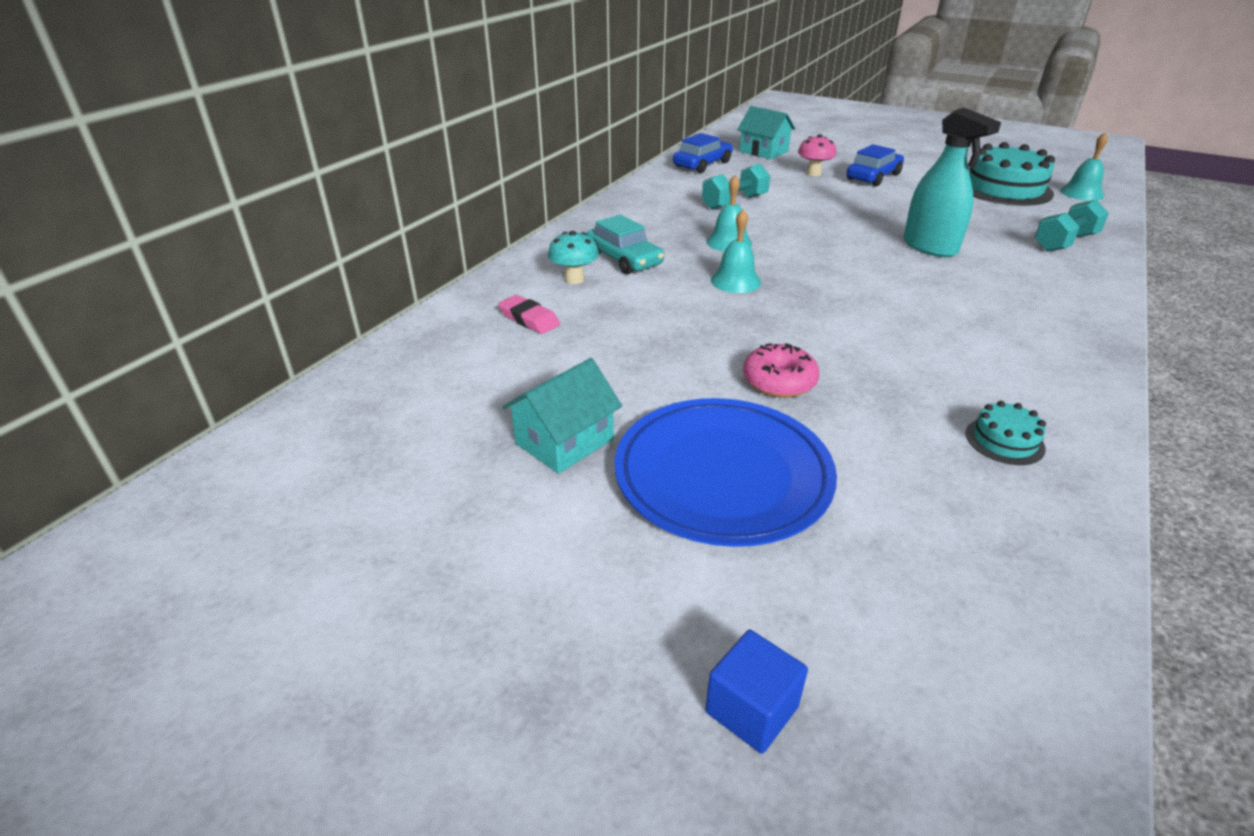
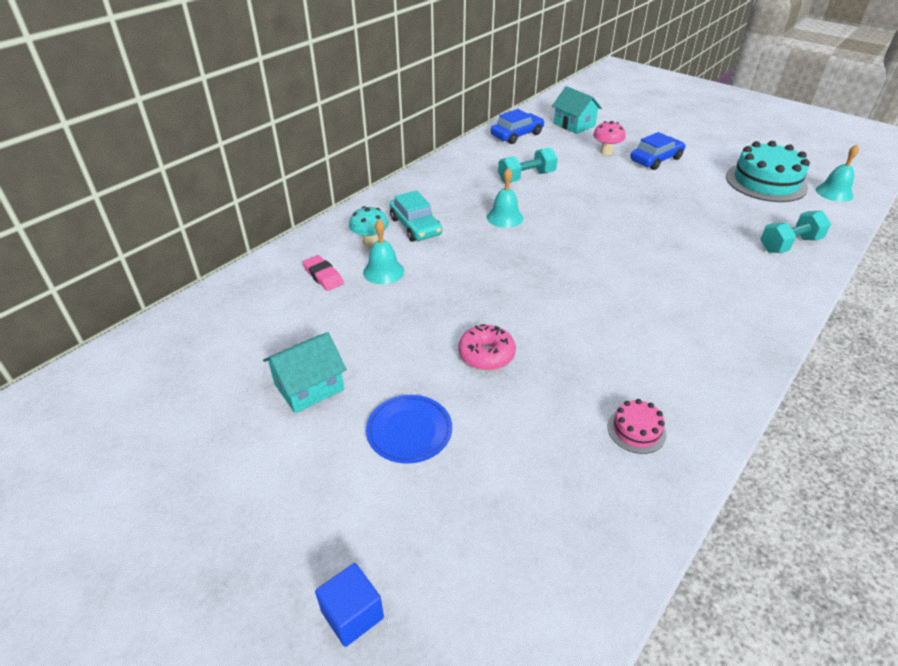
camera: 10 degrees right, 5 degrees up
(722, 476) = (409, 431): blue plate -> blue plate, size x0.54
(735, 281) = (493, 256): turquoise bell -> turquoise bell (383, 271)
(930, 247) = (669, 238): turquoise spray bottle -> none
(1004, 441) = (636, 430): turquoise cake -> pink cake

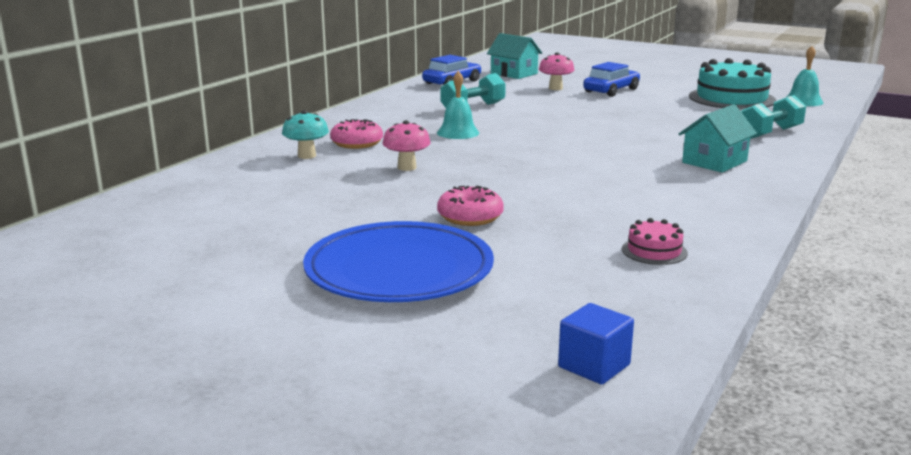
camera: 10 degrees left, 20 degrees down
(309, 387) = (268, 251): turquoise house -> turquoise house (714, 162)
(323, 276) = (258, 180): pink eraser -> none
(352, 614) = (376, 391): blue cube -> blue cube (594, 366)
(383, 271) = (329, 173): turquoise bell -> none
(409, 431) = (399, 270): blue plate -> blue plate, size x1.85
(415, 226) = (357, 143): turquoise car -> pink donut
(449, 269) = (407, 167): none -> pink mushroom

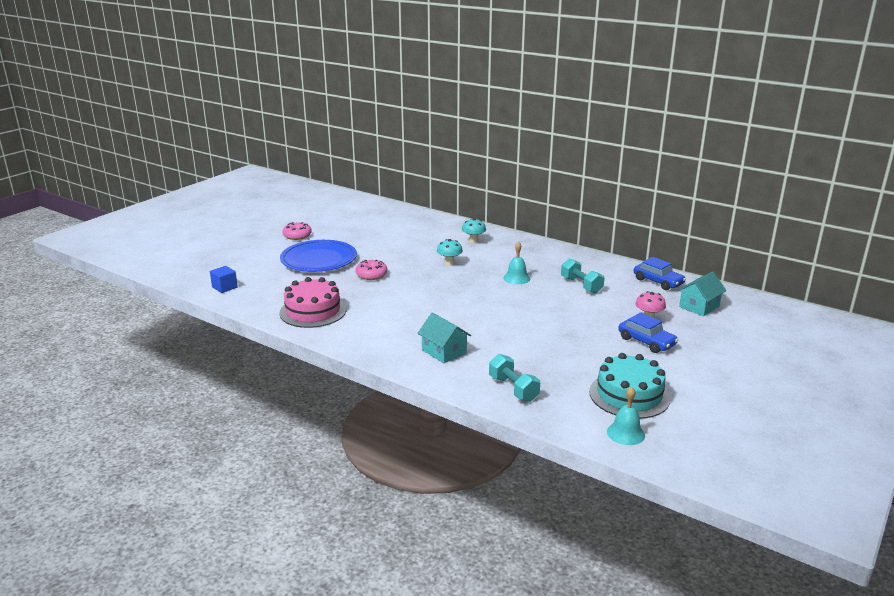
camera: 95 degrees right, 5 degrees up
(357, 143) = (495, 252): pink donut -> pink donut (297, 236)
(407, 167) = (449, 263): pink mushroom -> turquoise mushroom
(654, 251) = (313, 311): pink cake -> pink cake, size x2.13

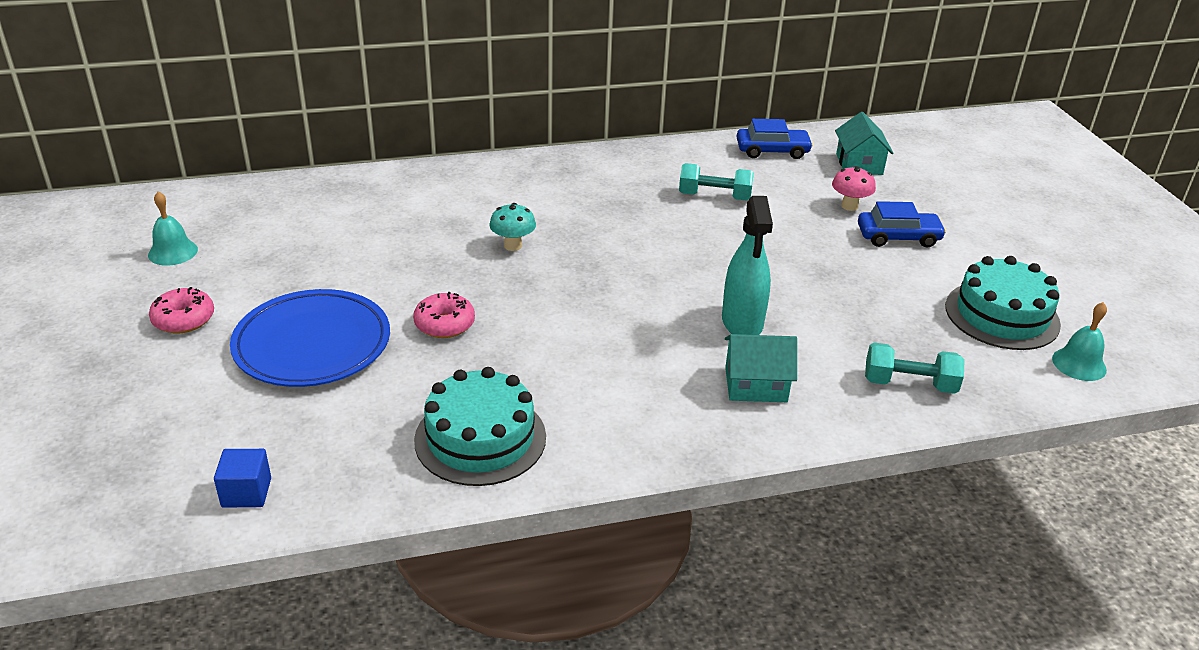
camera: 50 degrees left, 10 degrees up
(313, 311) = (480, 438): pink cake -> turquoise cake
(473, 241) = (478, 194): turquoise mushroom -> none
(487, 331) = (742, 322): none -> turquoise spray bottle
(516, 278) = (632, 224): turquoise bell -> turquoise bell (173, 252)

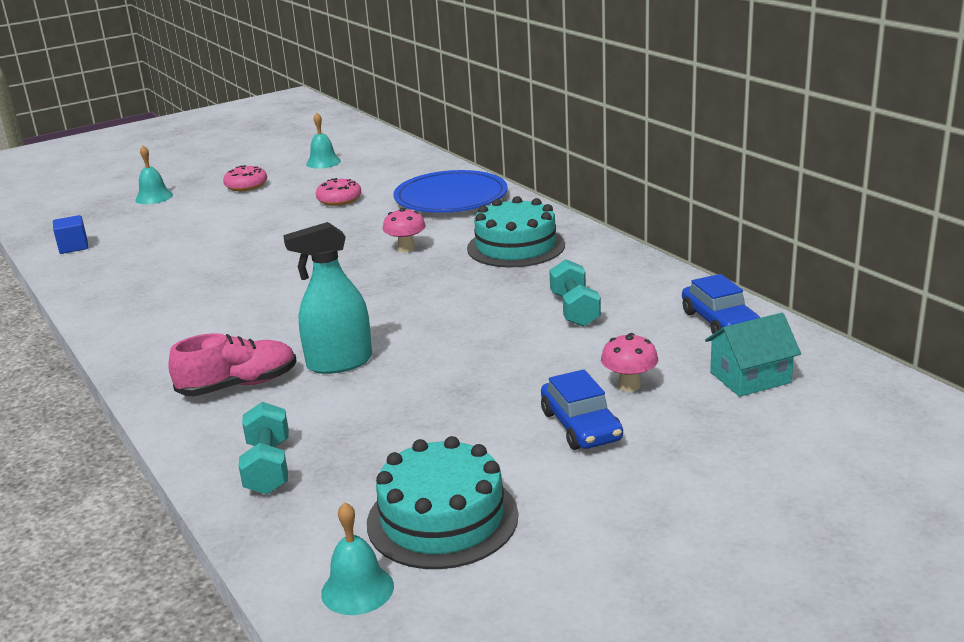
camera: 75 degrees right, 10 degrees down
(122, 403) = (154, 197): none -> turquoise bell
(312, 344) = (233, 223): blue plate -> blue plate (451, 198)
(444, 324) = (276, 253): pink donut -> pink donut (339, 200)
(480, 438) = (138, 295): turquoise cake -> turquoise cake (516, 246)
(513, 245) = (406, 248): turquoise mushroom -> pink mushroom
(756, 385) = (238, 385): turquoise house -> pink shoe

